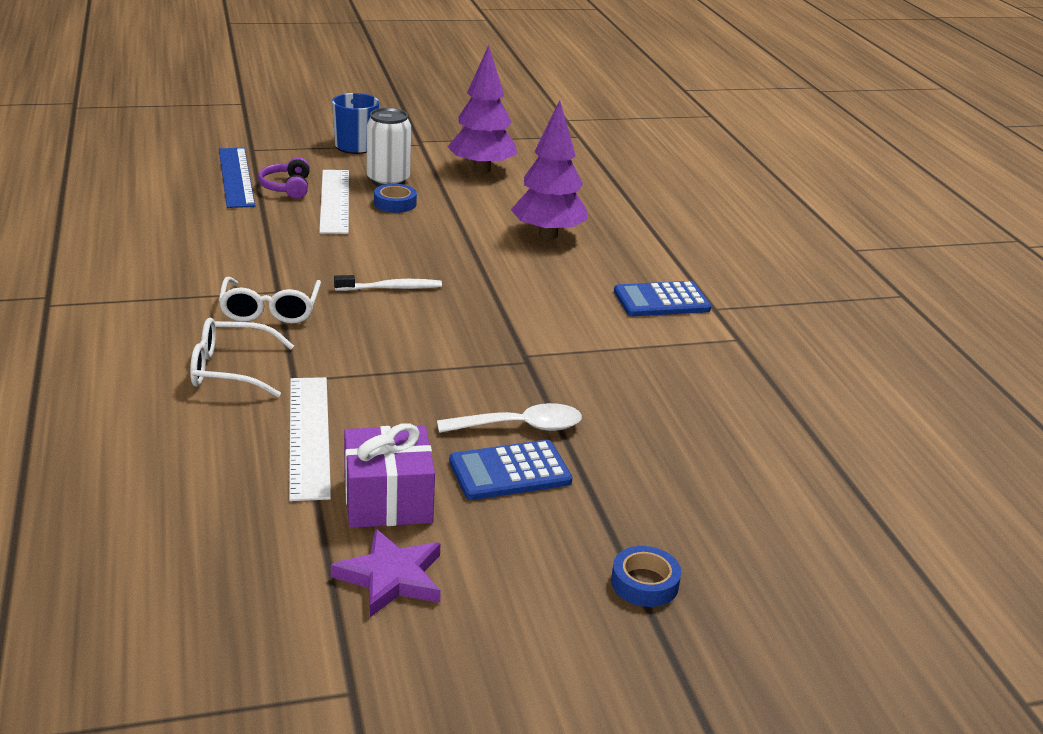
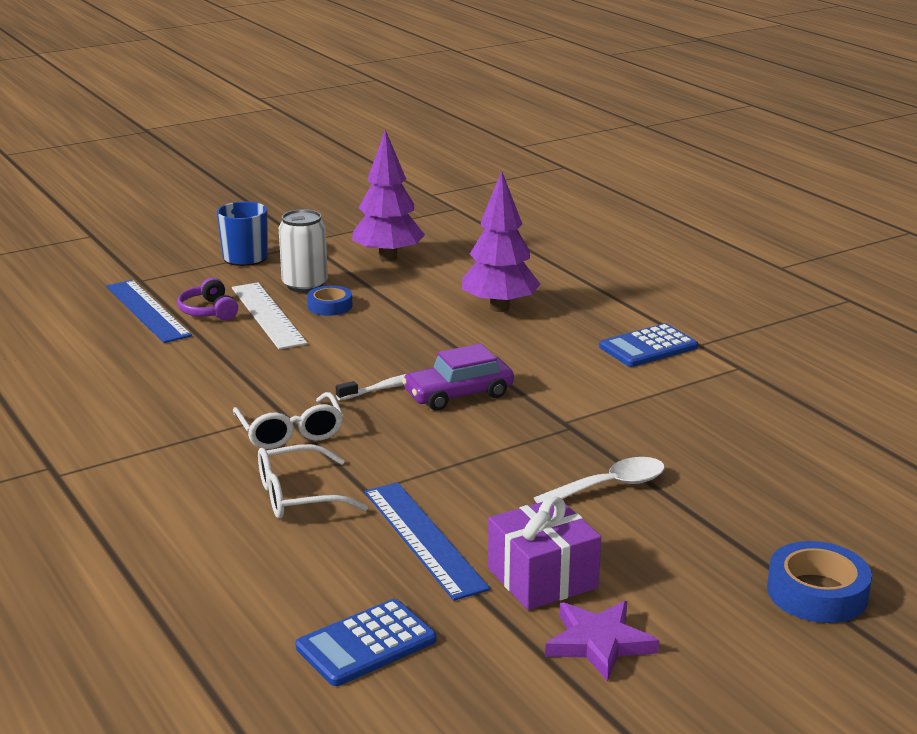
camera: 15 degrees left, 5 degrees down
(309, 436) = (424, 538): white ruler -> blue ruler
(446, 308) = (458, 394): none -> purple car
(510, 472) = (631, 527): blue calculator -> blue calculator (366, 644)
(644, 583) = (817, 593): blue tape -> blue tape, size x1.53

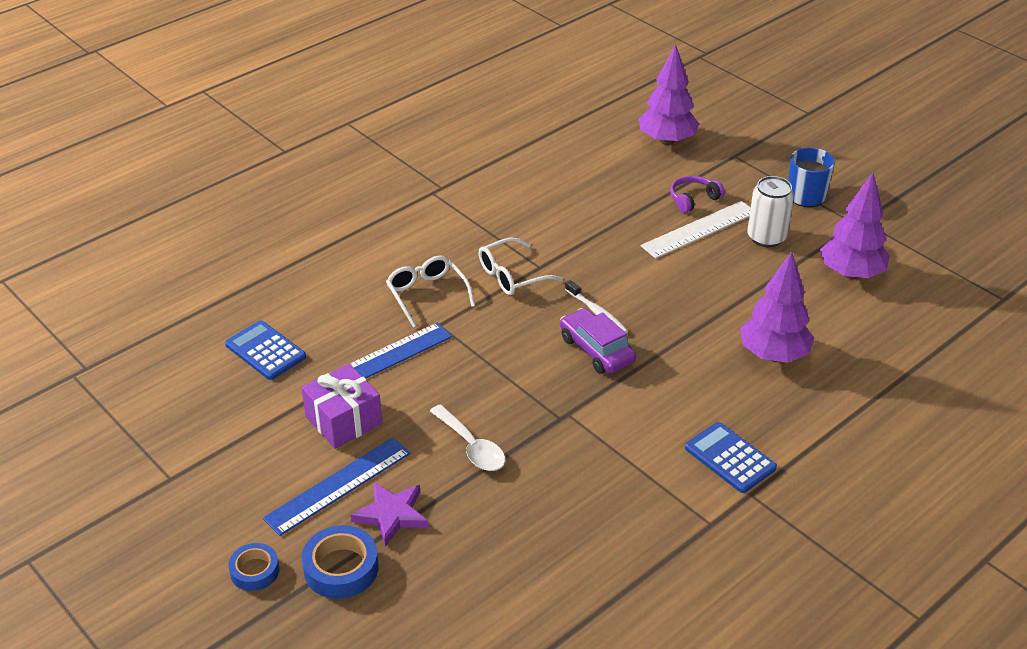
camera: 80 degrees right, 15 degrees up
(76, 311) = (666, 141): none -> purple tree
(147, 311) = (681, 171): blue ruler -> blue ruler (338, 485)
(330, 306) = (731, 258): blue tape -> blue tape (254, 571)
(599, 643) = (272, 453): purple star -> purple star (391, 515)

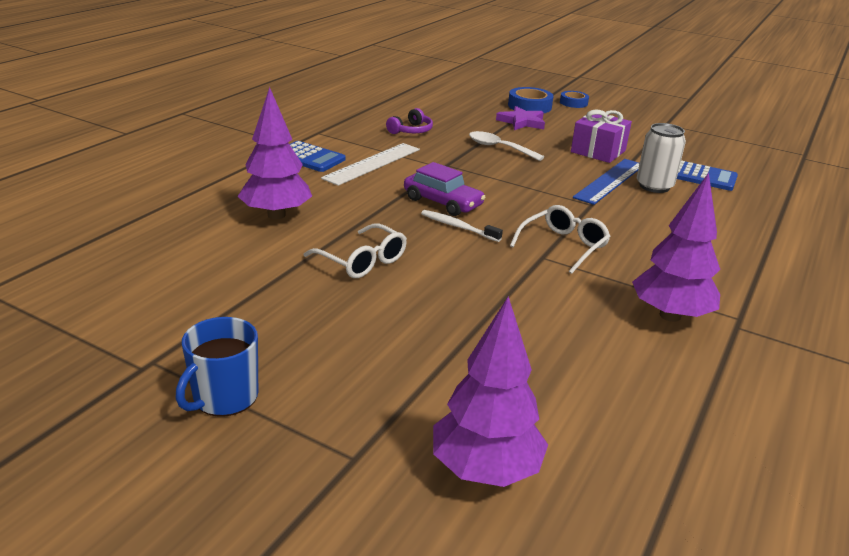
camera: 160 degrees right, 10 degrees down
(338, 485) = (566, 128): blue ruler -> none
(427, 295) = (626, 222): white glasses -> white glasses (362, 261)
(693, 199) = (401, 362): purple headphones -> purple headphones (411, 131)
(699, 229) = (380, 321): white ruler -> white ruler (372, 163)
(766, 237) = (288, 323): white can -> white can (654, 186)
(851, 274) = (178, 294): purple tree -> purple tree (670, 315)

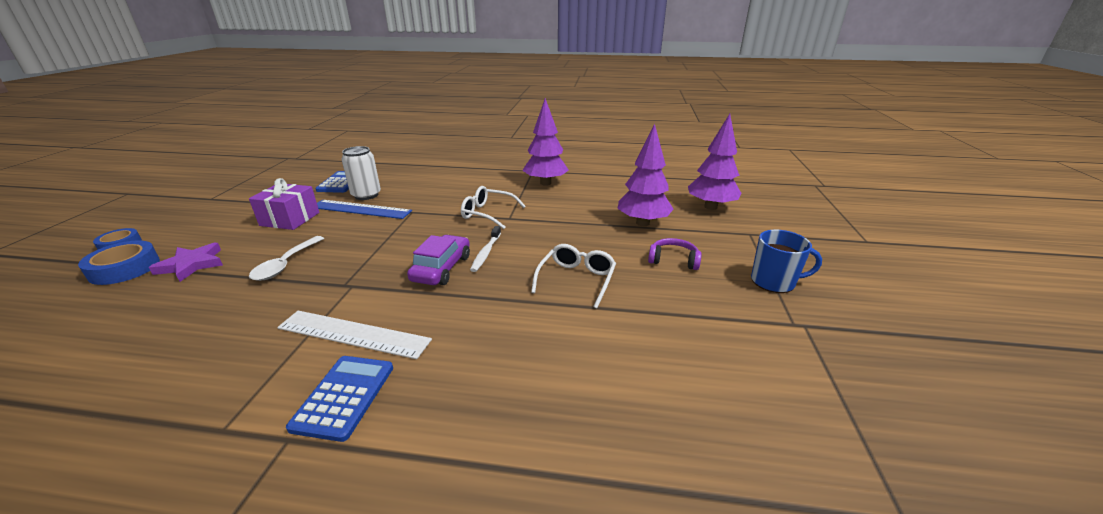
camera: 110 degrees left, 0 degrees up
(276, 215) = (533, 357): purple tree -> purple tree (642, 223)
(411, 131) = (219, 335): purple headphones -> purple headphones (673, 260)

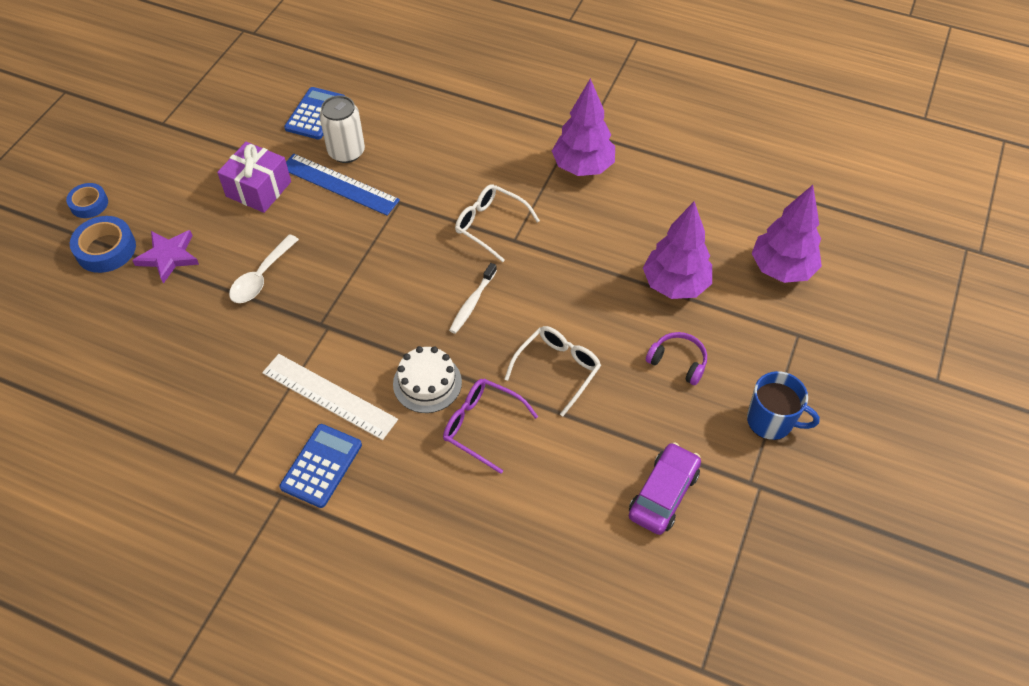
camera: 15 degrees right, 25 degrees up
(441, 268) = (420, 319): purple car -> purple car (663, 494)
(457, 307) = (427, 383): none -> white cake
(521, 329) = (482, 426): none -> purple glasses

